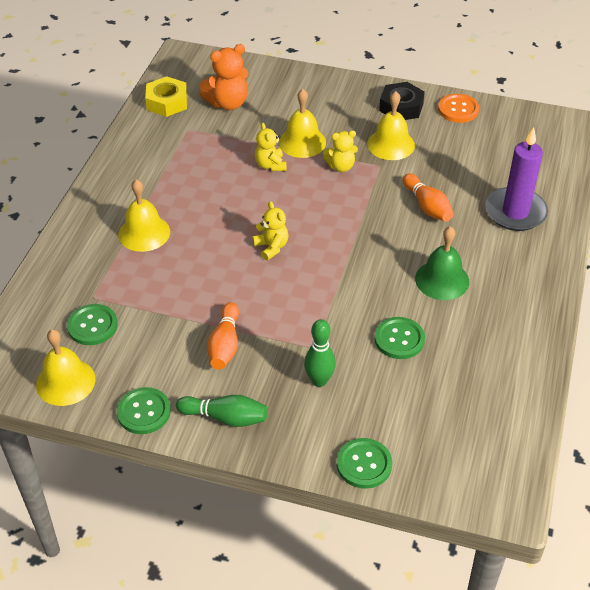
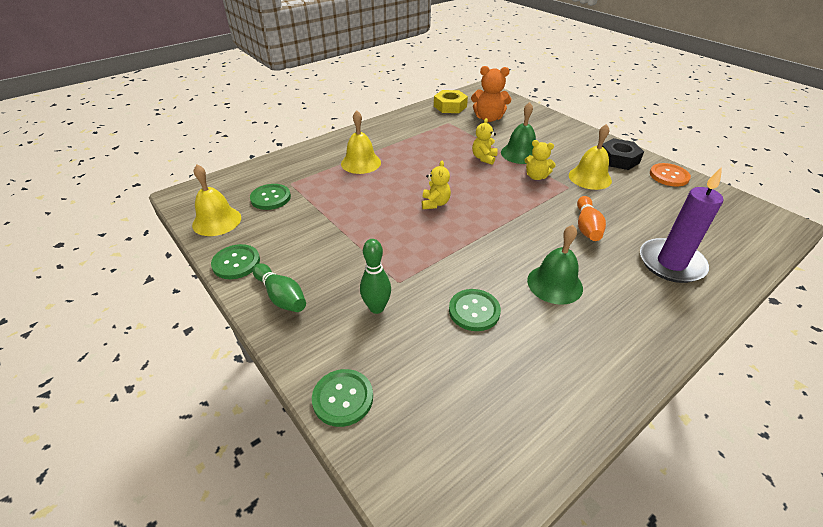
camera: 35 degrees right, 5 degrees down
(225, 345) = (336, 248): orange bowling pin -> none
(302, 142) = (520, 153): yellow bell -> green bell

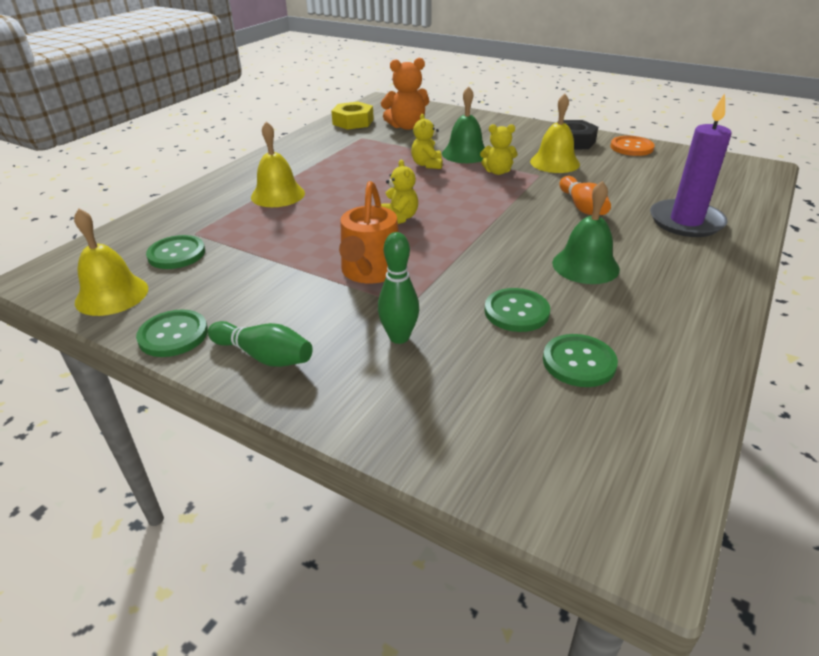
camera: 20 degrees left, 5 degrees down
(343, 398) = (420, 442): green button -> green button (579, 362)
(388, 245) = (370, 271): none -> orange watering can

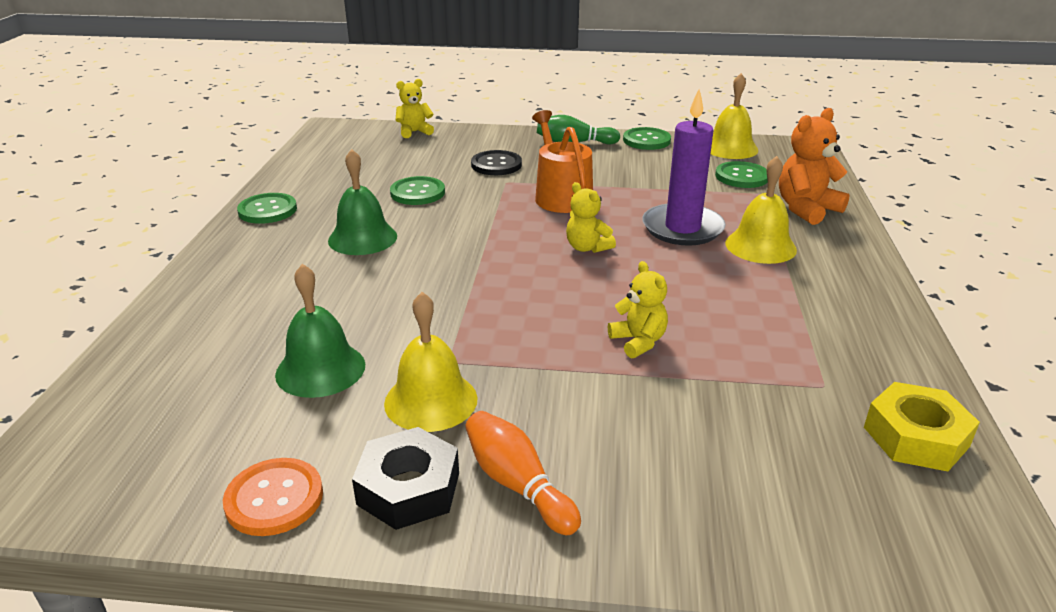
camera: 155 degrees right, 5 degrees down
(399, 337) = (496, 165): green bowling pin -> black button
(407, 126) = (791, 450): orange teddy bear -> orange teddy bear (806, 209)
(465, 153) = (600, 386): green bell -> green bell (320, 369)
(497, 172) = (518, 352): yellow teddy bear -> yellow teddy bear (414, 132)
(579, 362) = (363, 175): green button -> green button (267, 210)
(582, 207) = (372, 311): orange bowling pin -> orange bowling pin (518, 484)
(686, 221) = (232, 317): purple candle -> purple candle (682, 228)

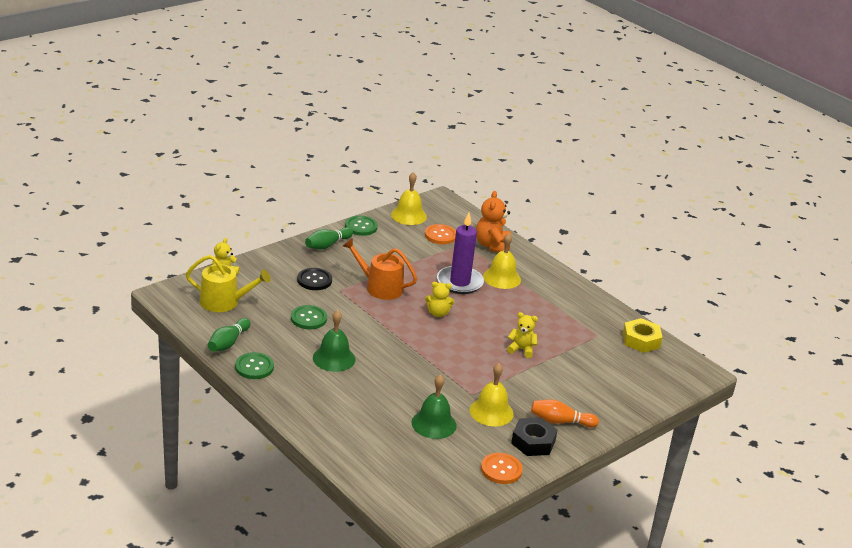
camera: 50 degrees left, 0 degrees up
(293, 181) = (228, 343): none -> green bowling pin
(366, 150) = (224, 302): none -> yellow watering can
(741, 177) = (440, 235): green button -> orange button

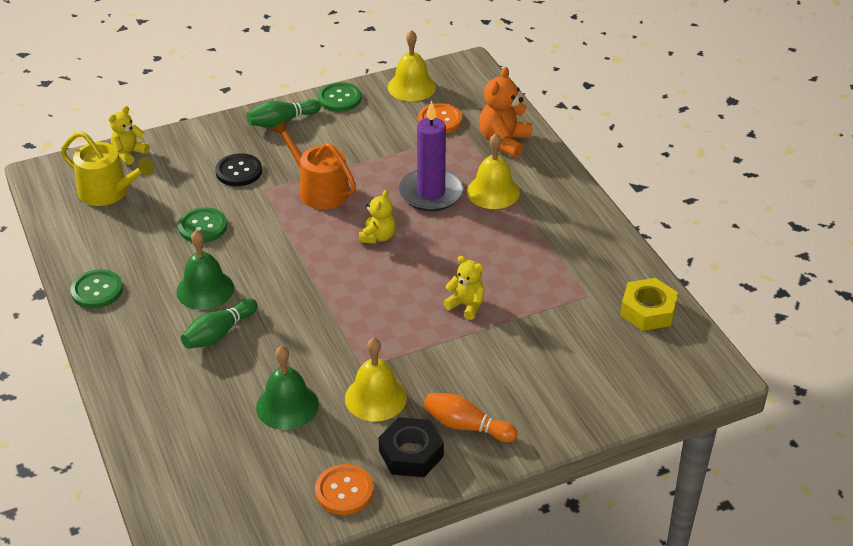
camera: 20 degrees right, 10 degrees up
(228, 343) = (83, 251): green bowling pin -> green bowling pin (219, 333)
(438, 313) = (378, 237): yellow teddy bear -> yellow teddy bear turned 90 degrees counterclockwise

